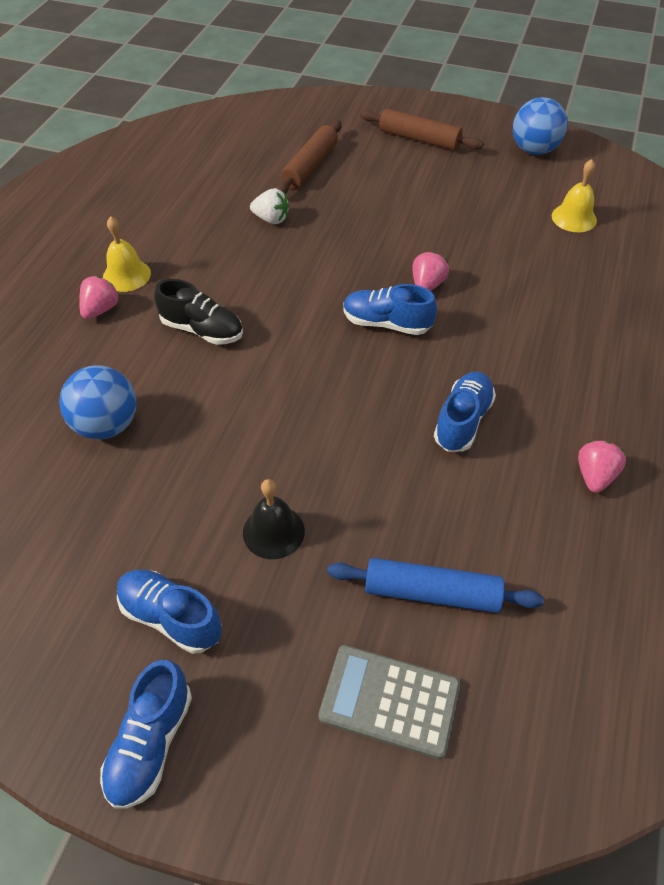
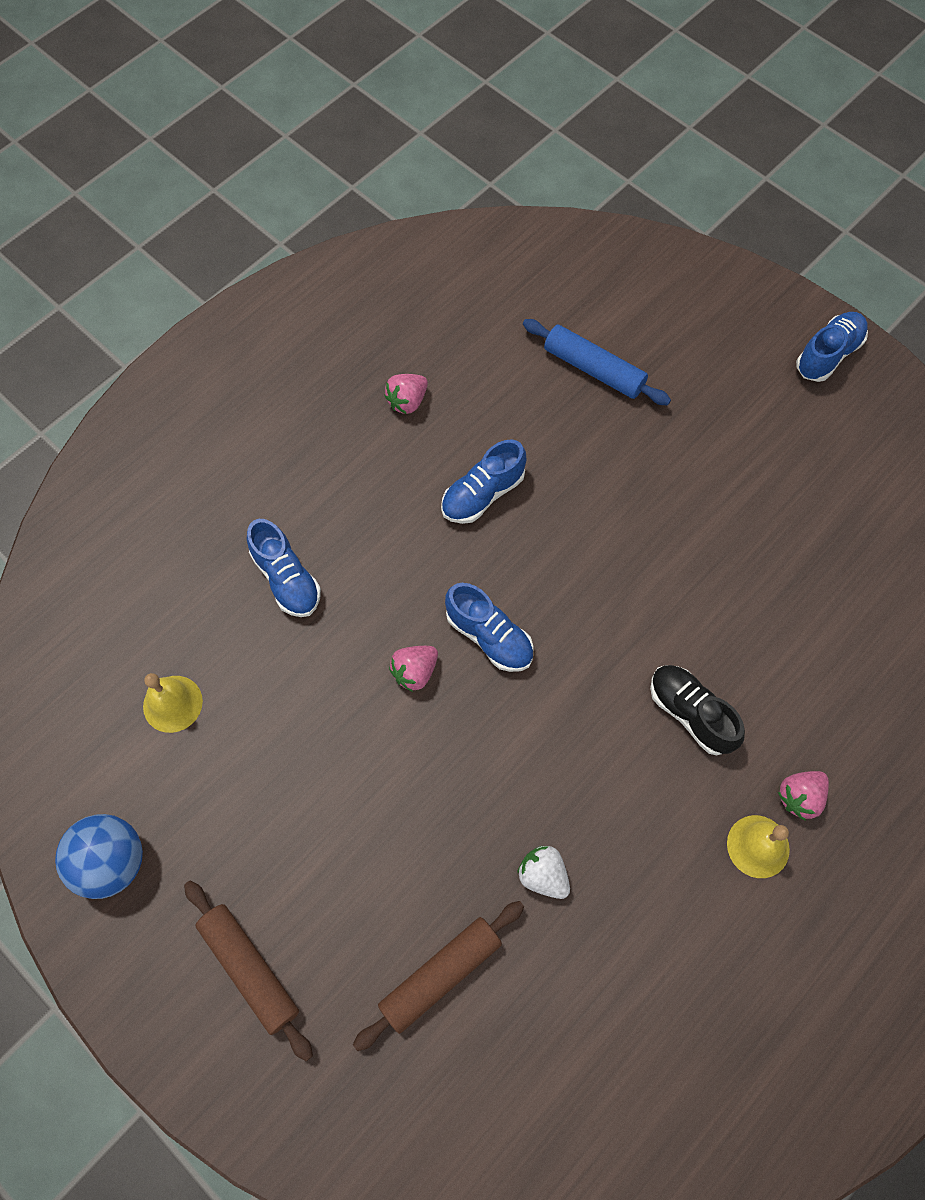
camera: 155 degrees left, 15 degrees up
(107, 425) = (817, 627): blue ball -> none
(171, 617) = (796, 428): blue shoe -> blue shoe (286, 579)
(273, 531) = (695, 461): black bell -> none
(389, 701) = (659, 318): grey calculator -> none

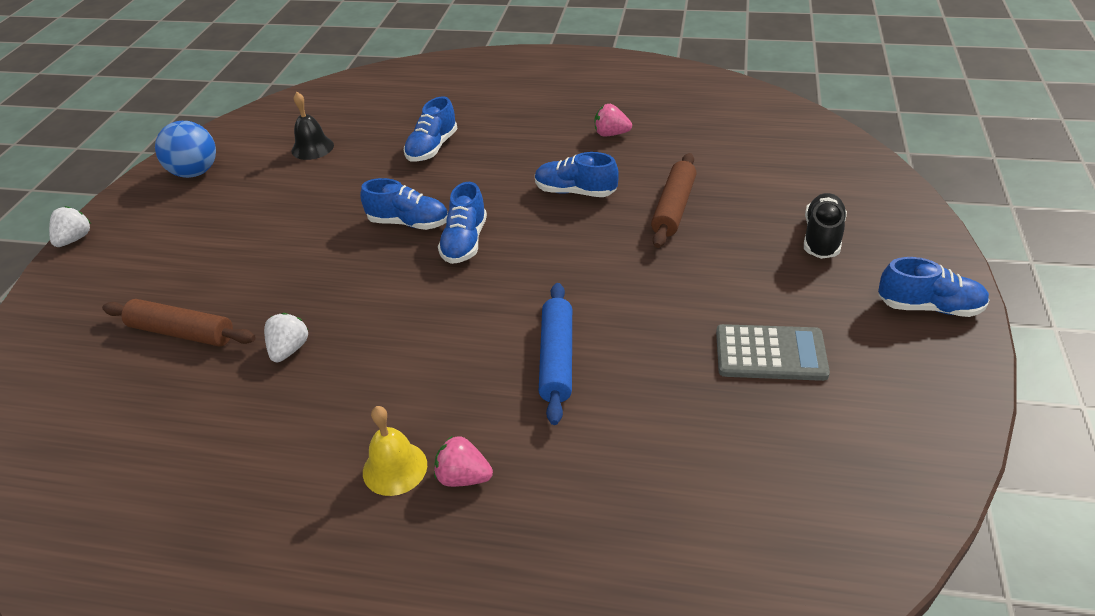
camera: 60 degrees right, 25 degrees down
(153, 1056) = (74, 239): none -> white strawberry
(172, 703) = (312, 148): yellow bell -> black bell
(250, 969) = (148, 250): brown rolling pin -> brown rolling pin (673, 208)
(415, 672) = (408, 223): pink strawberry -> blue shoe
(594, 369) = (739, 194): blue rolling pin -> blue rolling pin (557, 359)
(690, 713) = (489, 371): black shoe -> black shoe (822, 237)
(806, 494) = (770, 353): none -> grey calculator

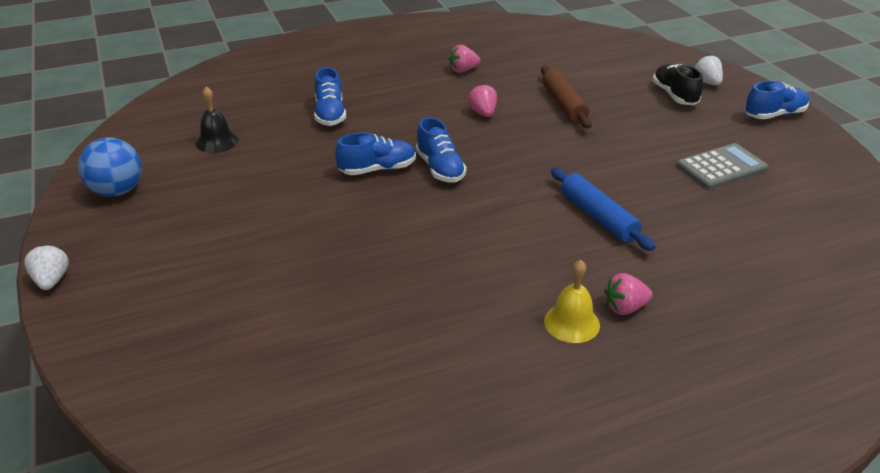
camera: 35 degrees left, 5 degrees down
(182, 332) = (273, 308): brown rolling pin -> none
(289, 350) = (389, 284): white strawberry -> white strawberry (706, 82)
(575, 192) = (483, 113): blue shoe -> pink strawberry

